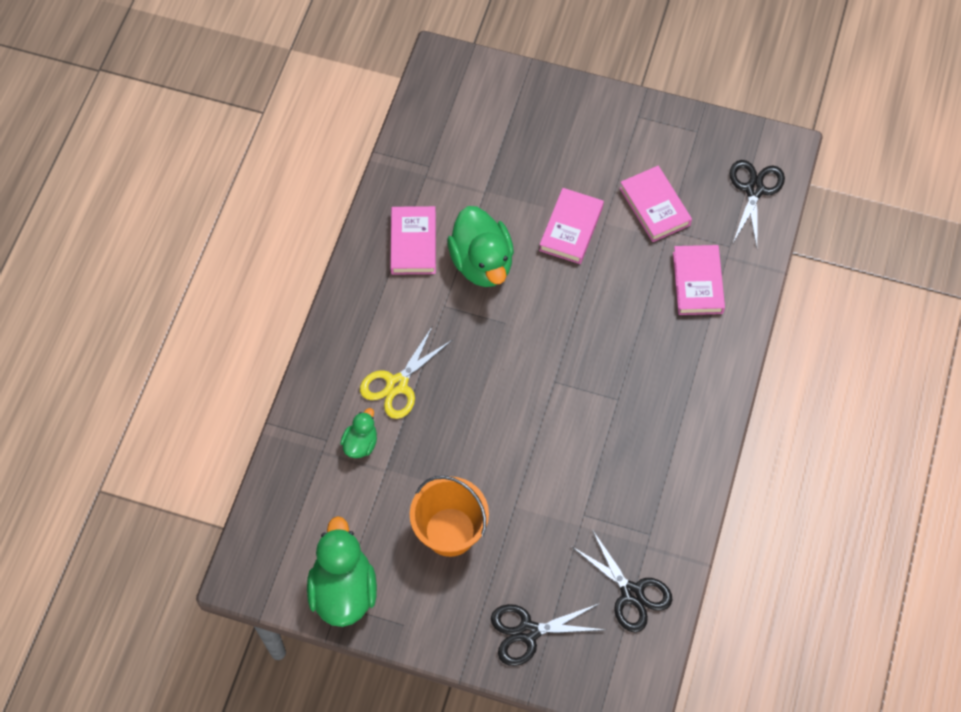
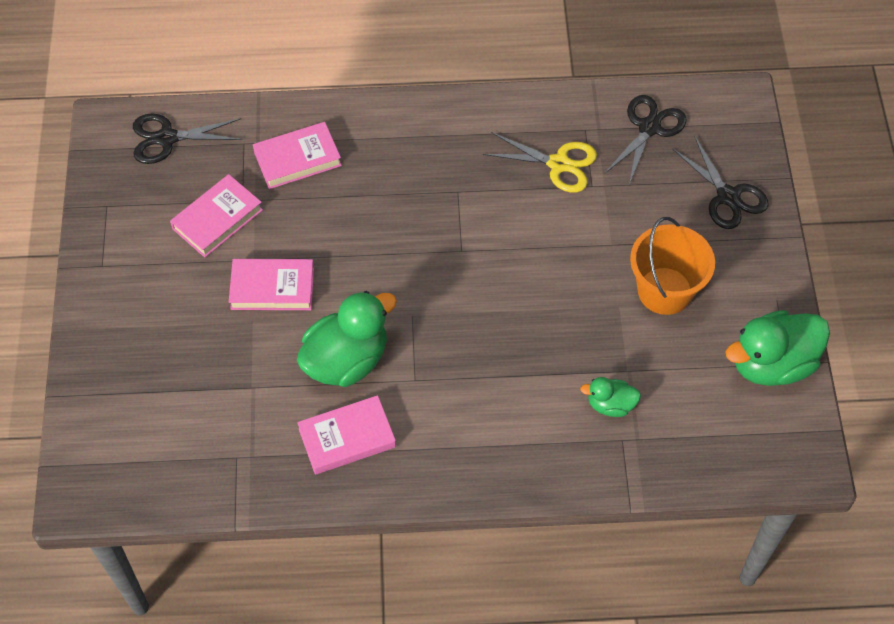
camera: 110 degrees left, 5 degrees down
(397, 384) = (528, 394): yellow scissors -> yellow scissors (558, 164)

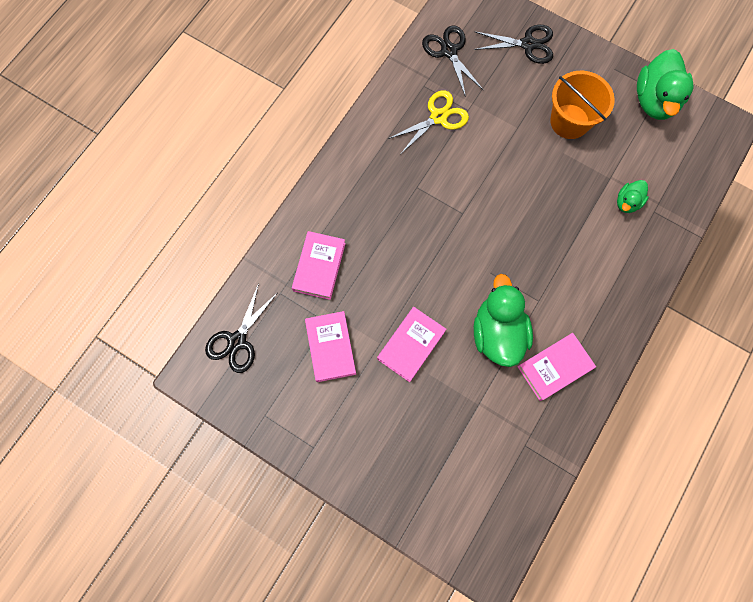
camera: 55 degrees left, 15 degrees up
(347, 438) = (554, 367): pink book -> pink book turned 45 degrees clockwise

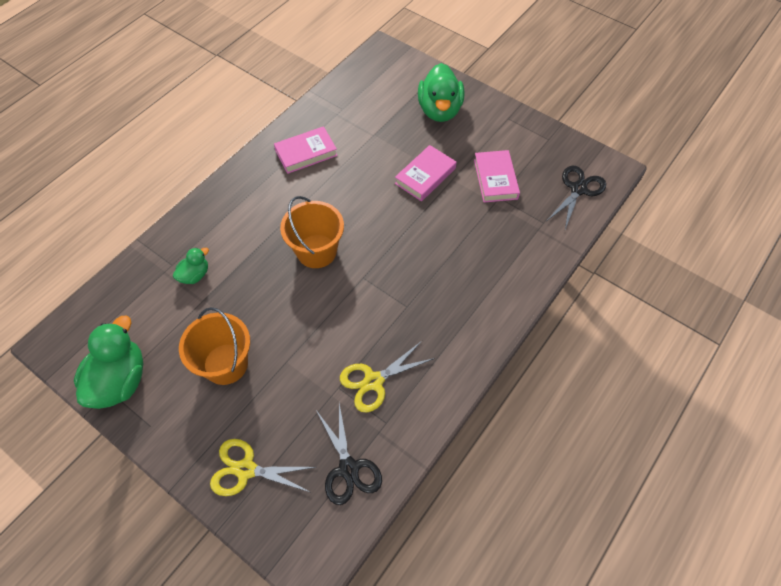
camera: 175 degrees left, 15 degrees down
(319, 267) = (507, 241): pink book -> none
(497, 332) = (349, 179): green duck -> green duck (439, 110)
(514, 238) = (316, 251): none -> orange bucket
(528, 44) = (246, 469): black scissors -> yellow scissors

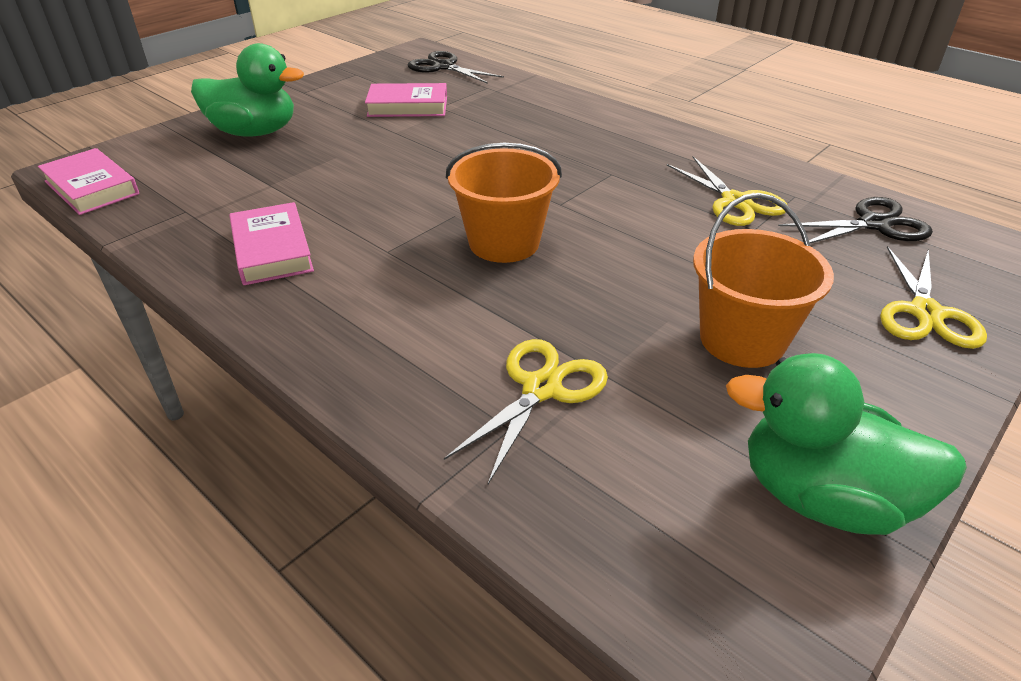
camera: 85 degrees left, 20 degrees down
(195, 275) = (541, 389): green duck -> yellow scissors
(425, 176) = (381, 149): pink book -> pink book (92, 188)

